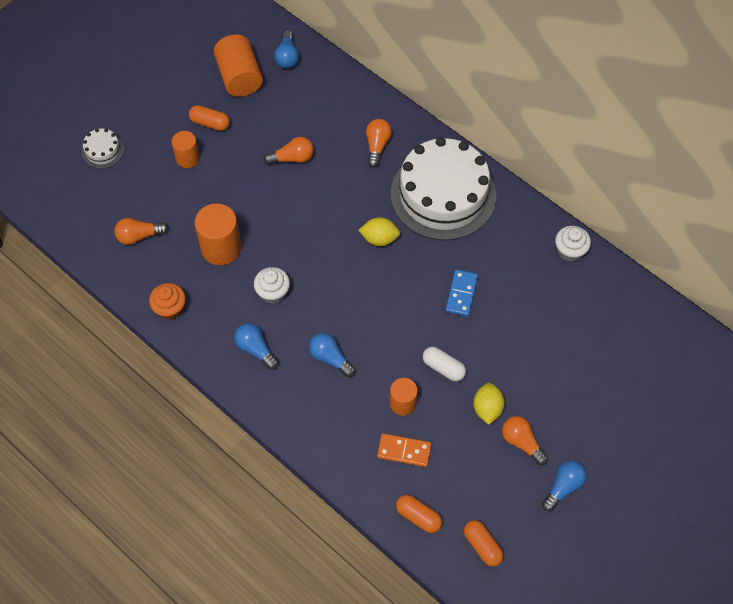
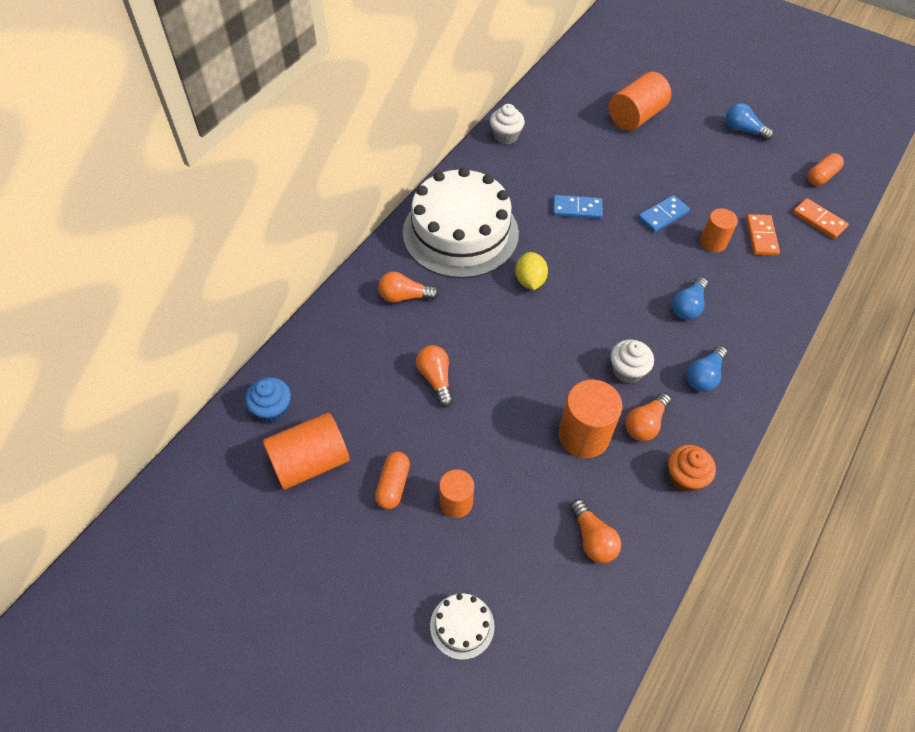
camera: 100 degrees left, 5 degrees down
(287, 57) = (272, 409): blue light bulb -> blue cupcake
(418, 517) = (818, 220): orange capsule -> orange domino
(443, 368) = (663, 215): white capsule -> blue domino
(487, 409) = (692, 182): yellow lemon -> none
(522, 442) = (714, 157): orange light bulb -> orange light bulb (645, 424)
(593, 380) = (635, 117): none -> orange cylinder

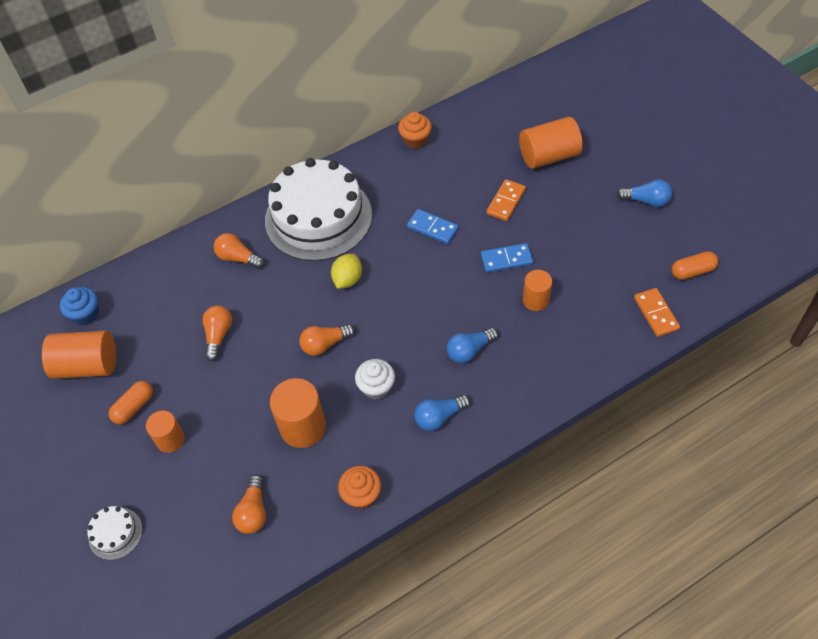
camera: 30 degrees right, 0 degrees up
(505, 136) = (415, 140): white cupcake -> orange cupcake
(645, 424) = (360, 437): orange light bulb -> orange light bulb (325, 344)
(743, 130) = (646, 200): blue light bulb -> blue light bulb turned 135 degrees clockwise
(761, 236) = (586, 310): orange domino -> orange domino (506, 202)

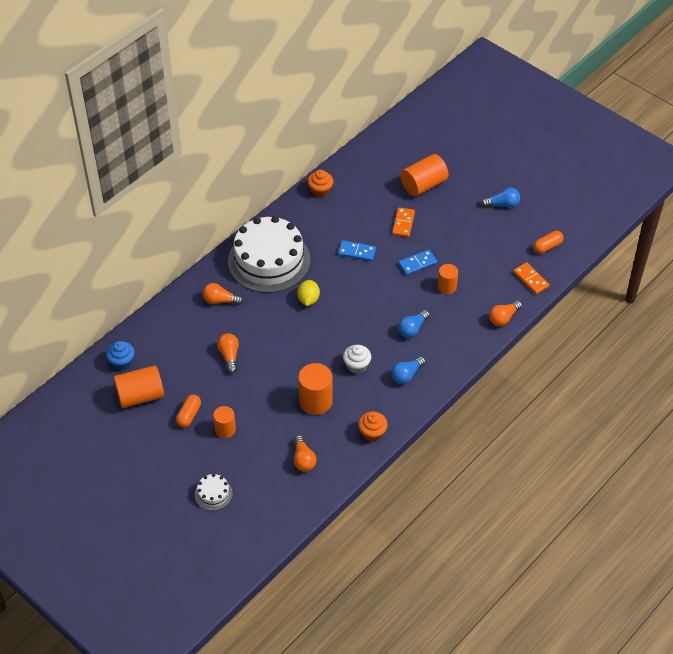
camera: 20 degrees left, 5 degrees down
(325, 344) = (309, 346): orange light bulb -> orange light bulb (503, 318)

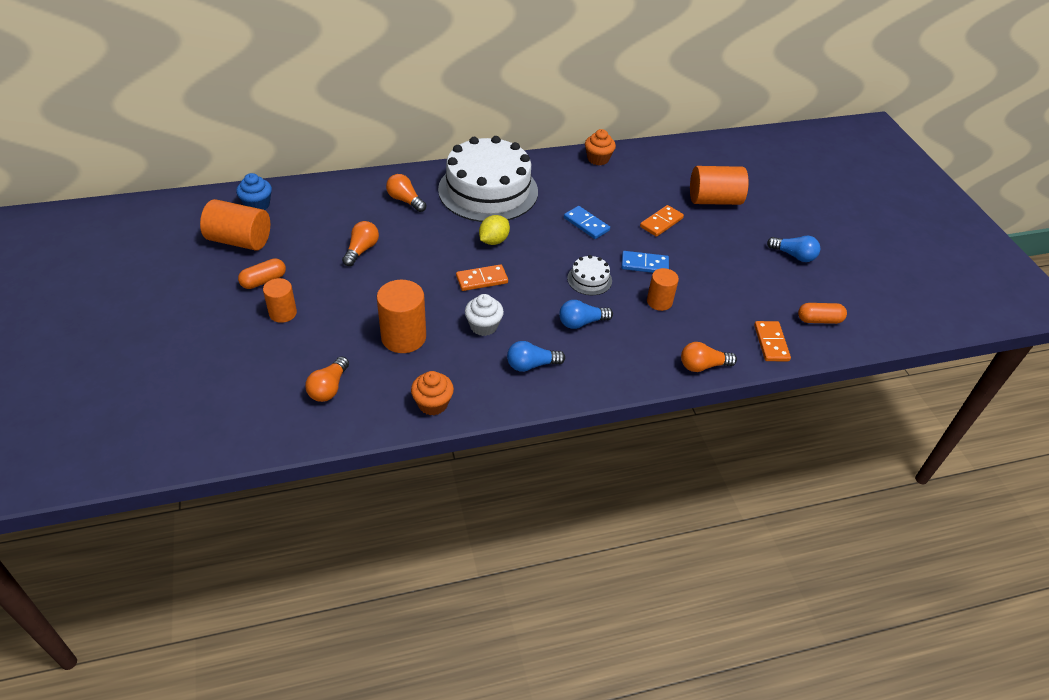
camera: 30 degrees right, 5 degrees down
(213, 494) = (200, 368): white cake -> white cake (589, 279)
(326, 333) = (482, 279): none -> orange domino

